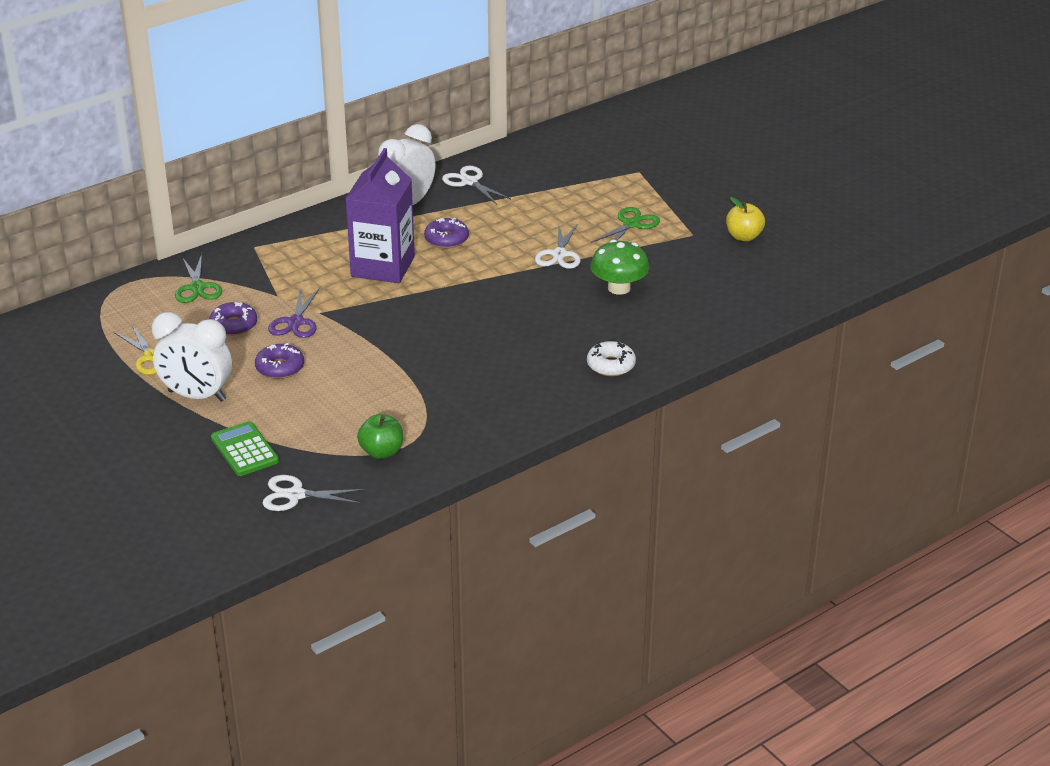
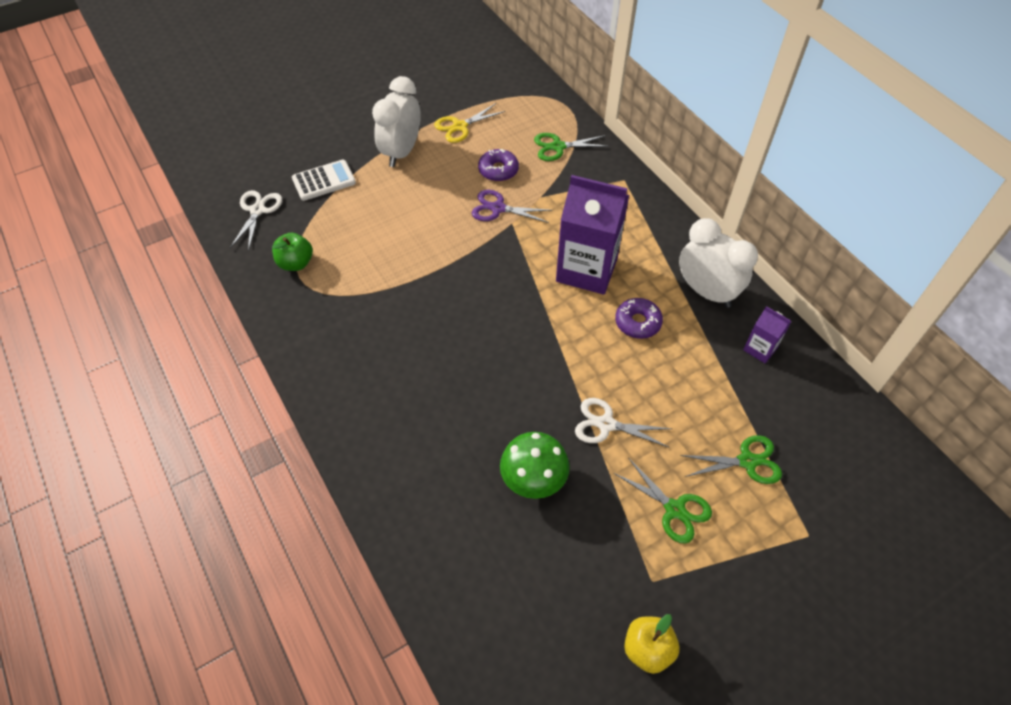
camera: 95 degrees right, 20 degrees up
(245, 450) = (324, 181): green calculator -> white calculator
(280, 368) = (431, 199): purple donut -> none
(469, 182) = (760, 349): white scissors -> purple carton
(582, 193) = (747, 461): none -> green scissors
(611, 365) = (386, 453): white donut -> none

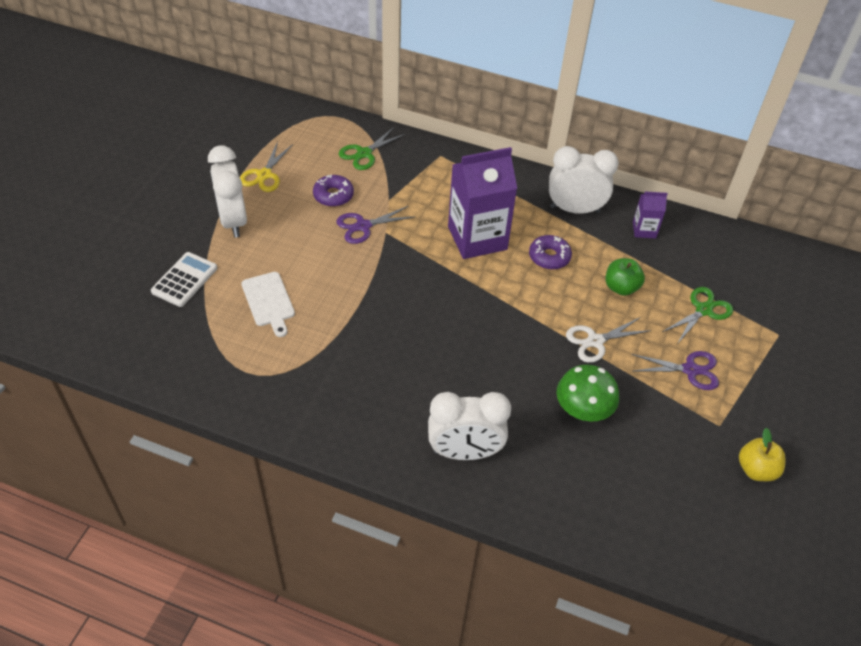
camera: 40 degrees left, 5 degrees down
(257, 210) = (146, 338): white scissors -> none
(296, 263) = (231, 362): green apple -> green apple (621, 287)
(367, 231) = (269, 301): none -> white cutting board
(397, 447) = (464, 452): none -> white clock
(674, 509) = (690, 370): green scissors -> purple scissors

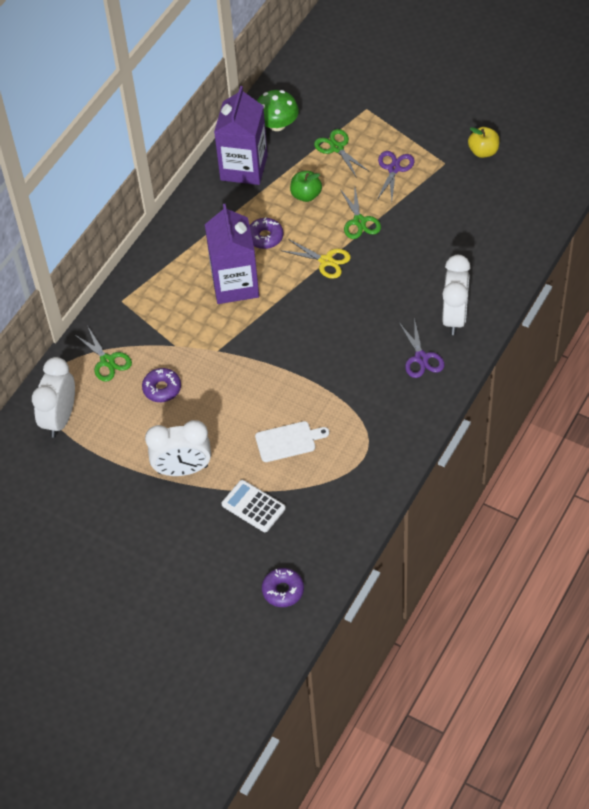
camera: 75 degrees left, 5 degrees up
(76, 314) = (283, 590): none -> purple donut
(264, 175) = (122, 444): yellow scissors -> yellow scissors (326, 261)
(363, 226) = (207, 367): purple scissors -> purple scissors (421, 358)
(575, 209) = (211, 210): white clock -> white clock (60, 418)
(583, 409) = (423, 240): green mushroom -> green mushroom (277, 124)
(595, 341) = (359, 221): white scissors -> green scissors
(644, 230) = (244, 167): purple carton -> purple carton, size x2.13

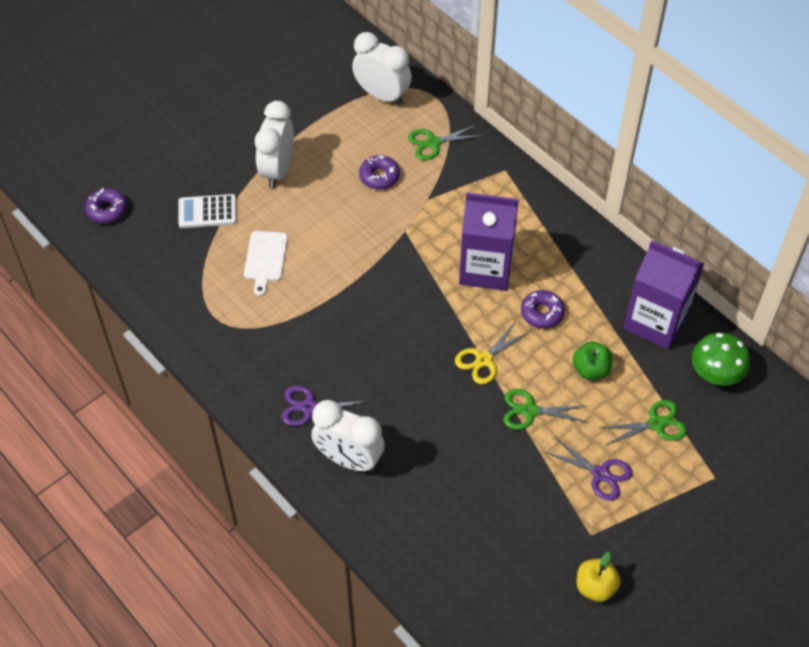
camera: 105 degrees right, 0 degrees up
(253, 506) = (207, 212): white calculator -> white calculator turned 150 degrees counterclockwise

